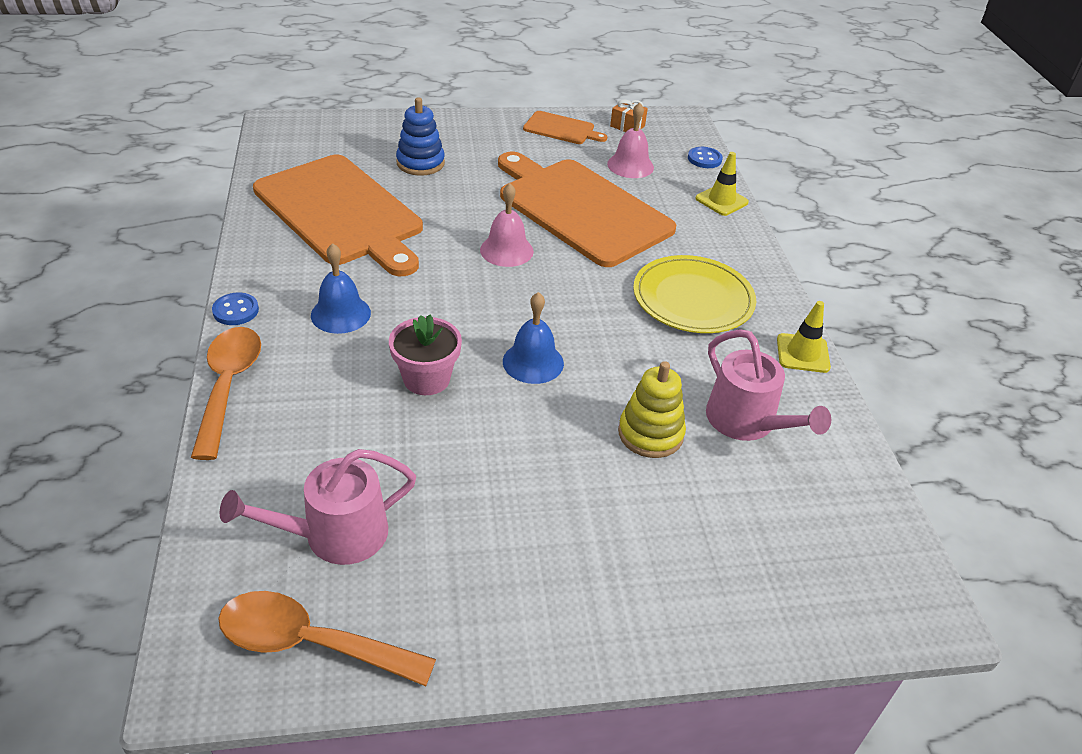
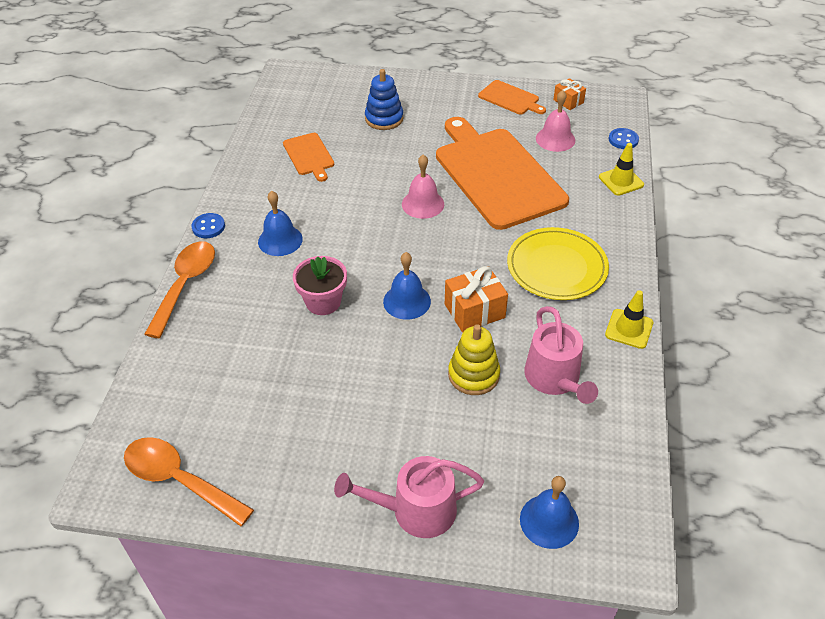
camera: 20 degrees right, 5 degrees up
(336, 535) = (220, 408): pink watering can -> pink watering can (416, 510)
(341, 212) = (309, 155): orange cutting board -> orange cutting board, size x0.45
(620, 361) = (474, 311): none -> orange gift
(815, 588) = (549, 521): none -> blue bell

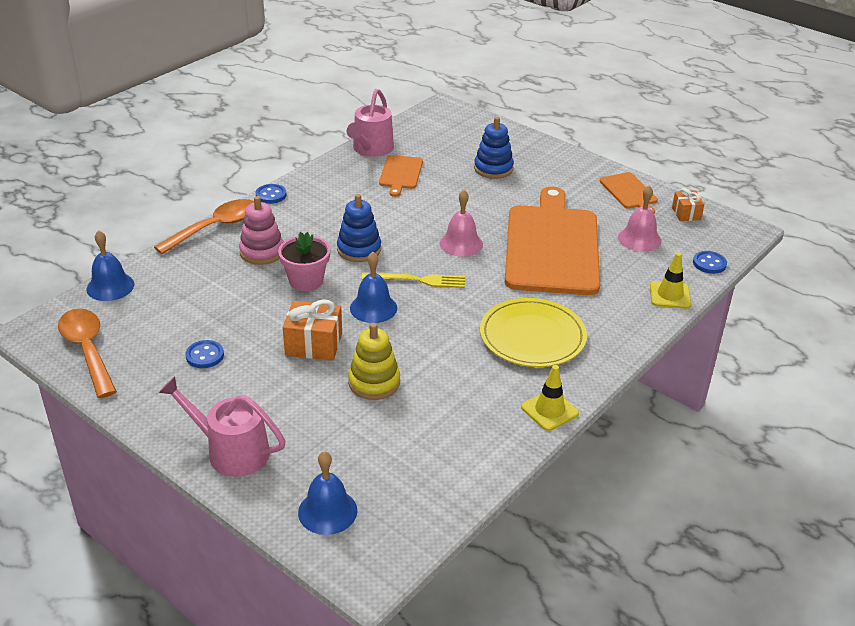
camera: 30 degrees right, 10 degrees down
(255, 291) = (262, 252): none -> pink stacking toy
(280, 240) = (316, 225): blue bell -> blue bell (110, 286)
(301, 425) = (205, 355): none -> blue button
(341, 248) = (359, 249): none -> blue stacking toy
(419, 256) = (418, 280): none -> yellow fork
(474, 311) = (423, 338): orange gift -> orange gift (314, 344)
(554, 379) = (440, 416): pink watering can -> pink watering can (371, 149)

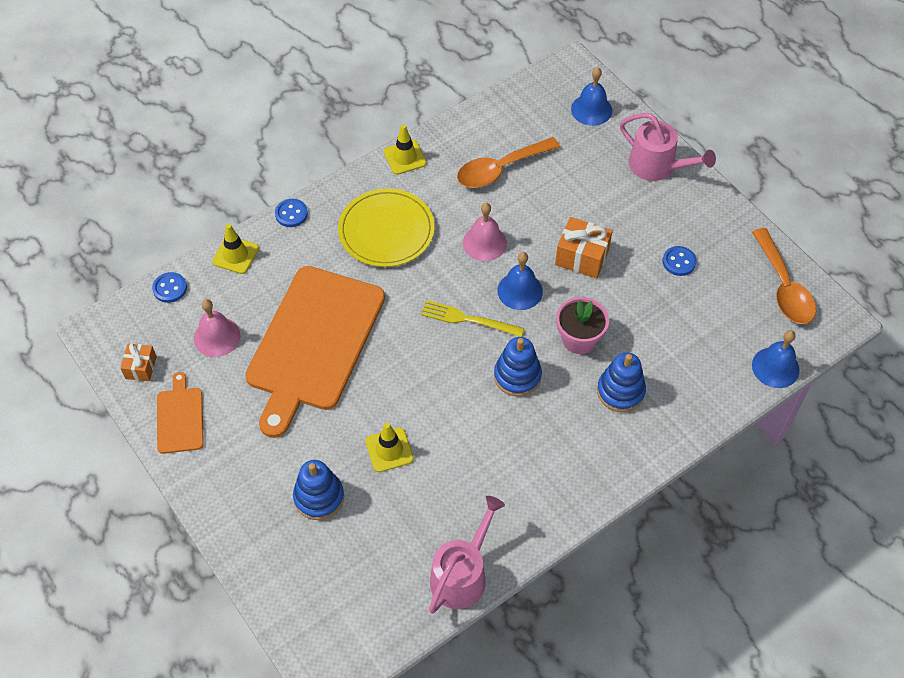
camera: 165 degrees left, 20 degrees up
(215, 227) = (670, 443): orange spoon -> orange spoon (500, 169)
(262, 252) = (620, 391): pink stacking toy -> blue stacking toy
(271, 195) = (603, 494): blue button -> blue button (291, 214)
(374, 382) = (537, 208): yellow stacking toy -> none
(401, 174) = (437, 508): orange cutting board -> none
(452, 196) = (389, 450): none -> yellow traffic cone
(461, 243) = (407, 365): pink bell -> pink bell (484, 242)

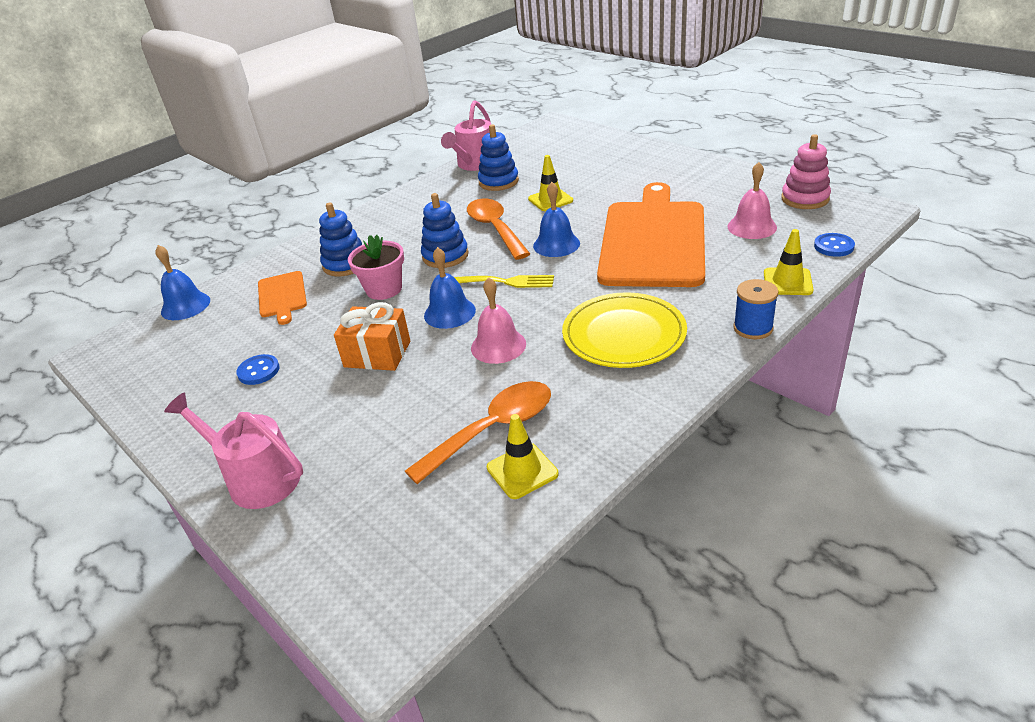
camera: 175 degrees right, 20 degrees down
(141, 367) = (805, 199): orange gift -> pink stacking toy
(180, 417) = (741, 183): orange cutting board -> orange cutting board (282, 296)
(291, 214) = (753, 328): blue button -> blue spool
(319, 497) = (596, 172): blue stacking toy -> blue stacking toy (498, 182)
(405, 157) = (638, 418): yellow traffic cone -> yellow traffic cone (522, 471)
(591, 109) = (350, 552): blue bell -> blue bell (556, 244)
(783, 287) = (141, 371): orange spoon -> orange spoon (495, 229)

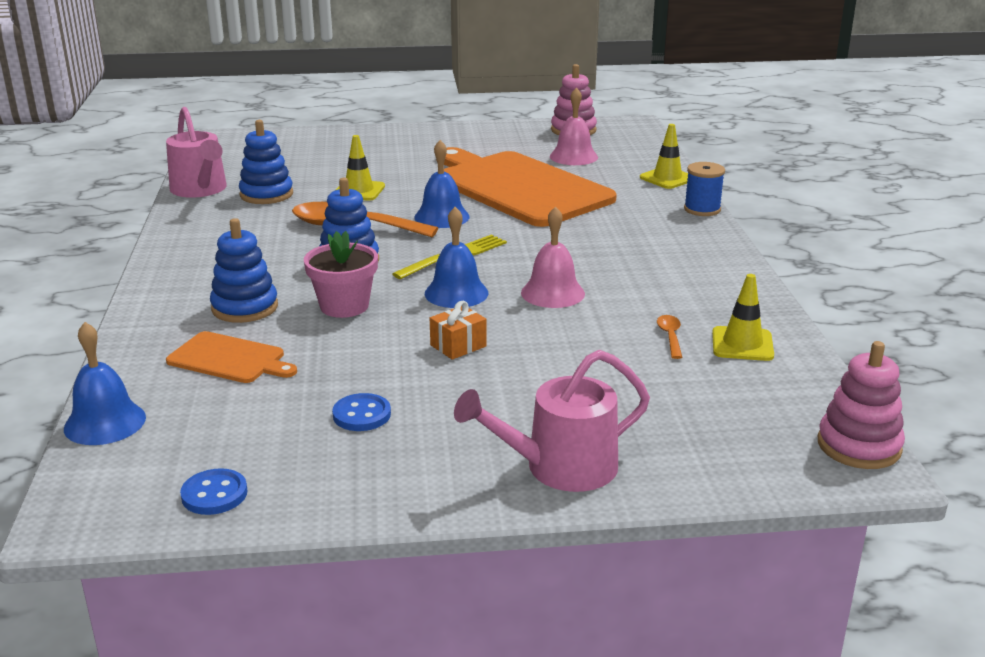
camera: 55 degrees left, 10 degrees down
(377, 354) = (458, 346): orange gift -> orange gift, size x0.62
(413, 617) = (859, 446): none -> pink stacking toy
(493, 430) = (670, 336): orange spoon -> orange spoon, size x0.43
(624, 334) = (630, 246): yellow plate -> none
(833, 246) = (652, 150): blue button -> blue button (214, 494)

